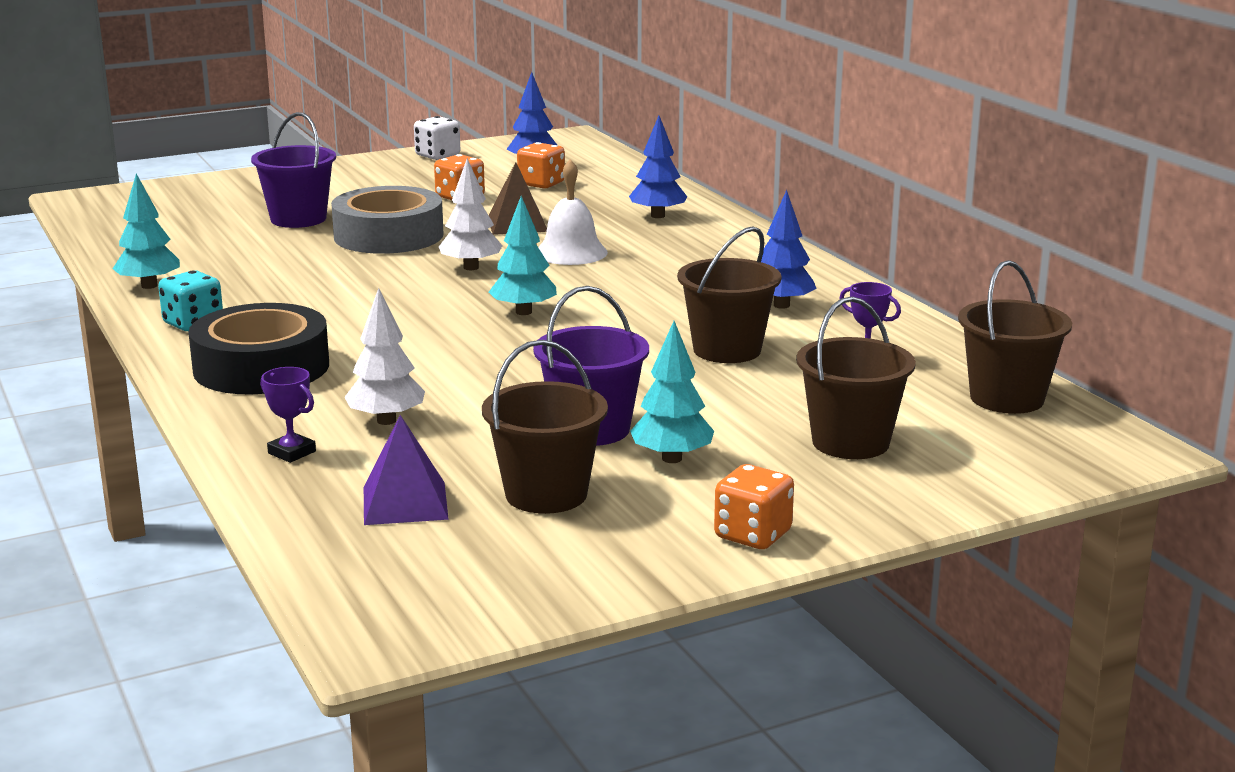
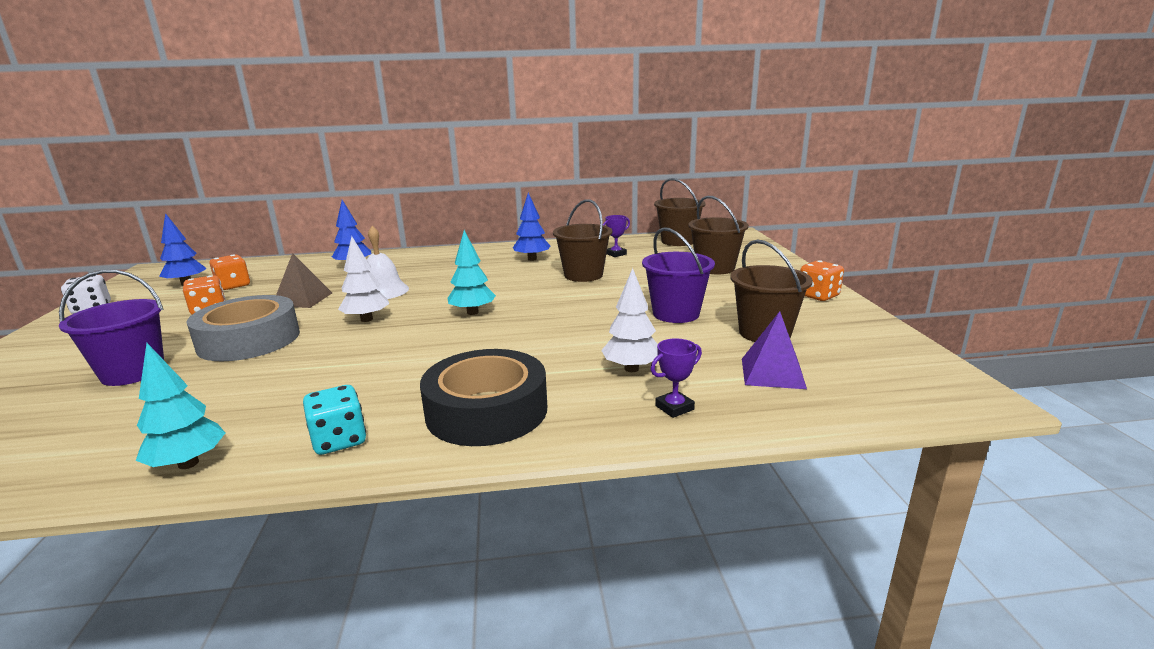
camera: 70 degrees left, 0 degrees up
(672, 459) = (723, 301): turquoise tree -> none

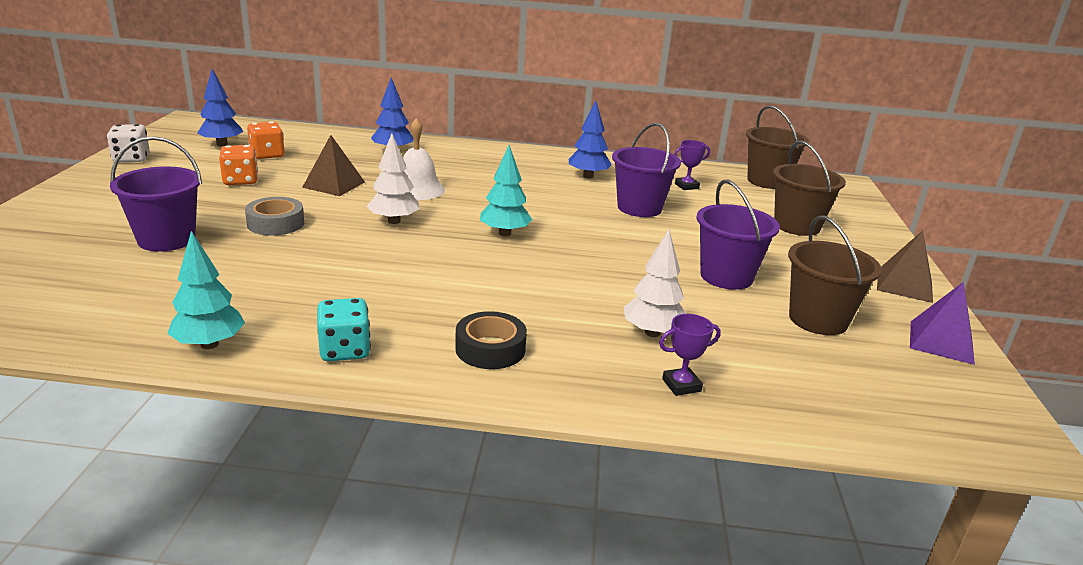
camera: 10 degrees right, 5 degrees up
(249, 340) = (275, 223): grey tape -> grey tape, size x0.57
(487, 411) = (490, 349): black tape -> black tape, size x0.57
(583, 275) = (639, 208): brown bucket -> purple bucket
(772, 373) = (804, 369): purple pyramid -> purple pyramid (941, 342)
(818, 296) = (904, 285): orange dice -> brown pyramid

